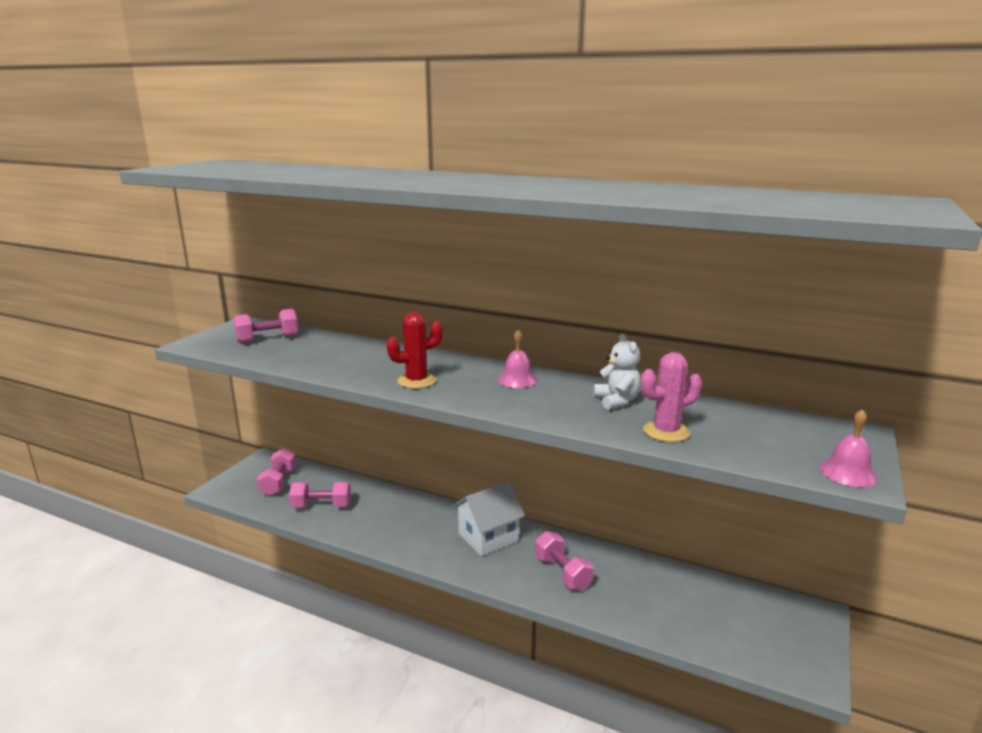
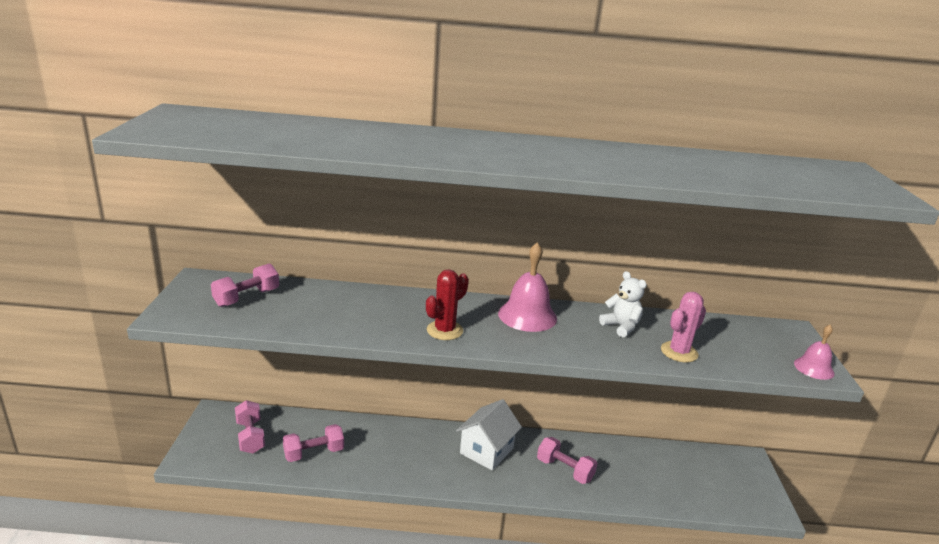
camera: 25 degrees left, 5 degrees up
(517, 380) = (527, 315): pink bell -> pink bell, size x1.69

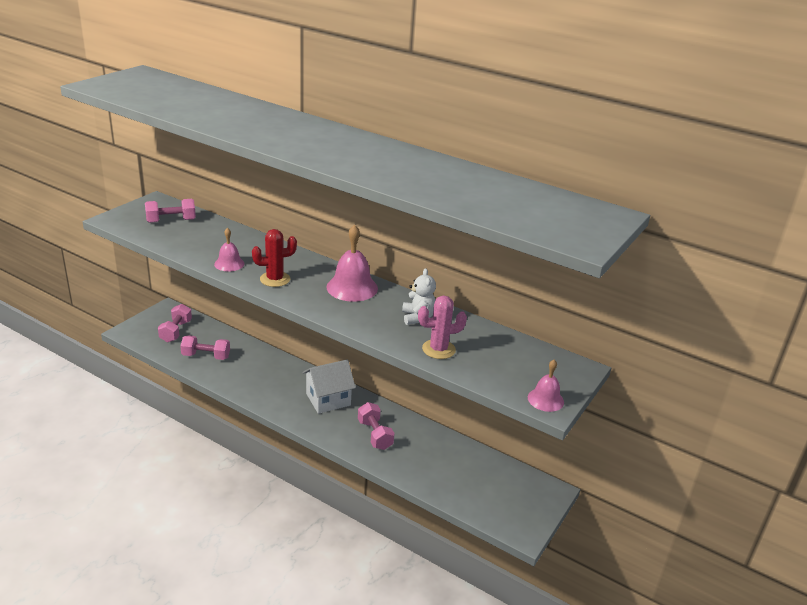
camera: 30 degrees right, 5 degrees up
(375, 328) = (229, 264): none -> pink bell

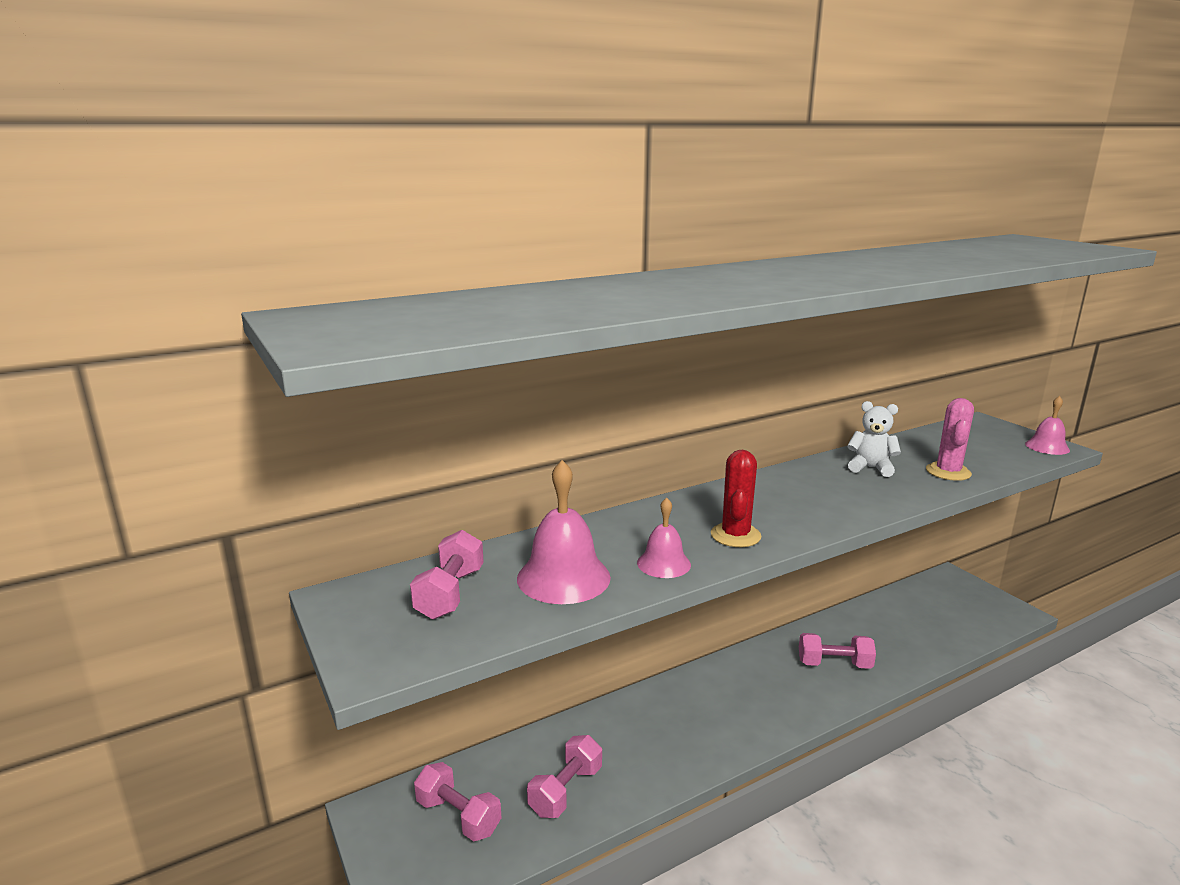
camera: 60 degrees left, 10 degrees down
(328, 399) = (744, 683): white house -> none
(352, 287) = (781, 489): pink bell -> pink bell (563, 577)

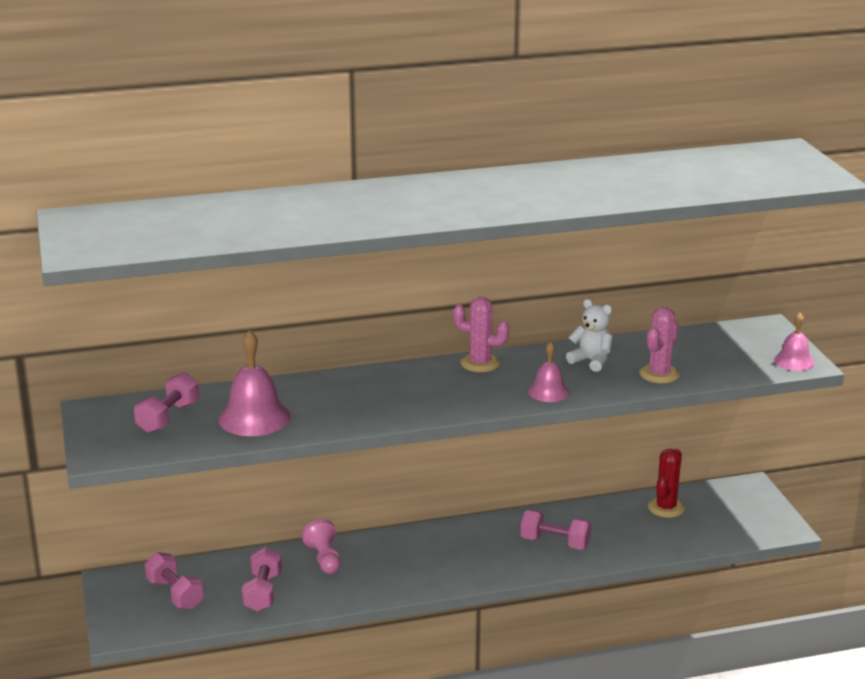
camera: 15 degrees right, 5 degrees up
(566, 790) = (263, 592): pink dumbbell -> pink dumbbell turned 45 degrees counterclockwise
(613, 728) = (324, 559): none -> pink pawn
(663, 563) = (336, 418): pink bell -> pink bell (548, 392)
(735, 535) = (410, 404): red cactus -> red cactus (666, 508)
(766, 483) = (480, 363): none -> pink cactus

